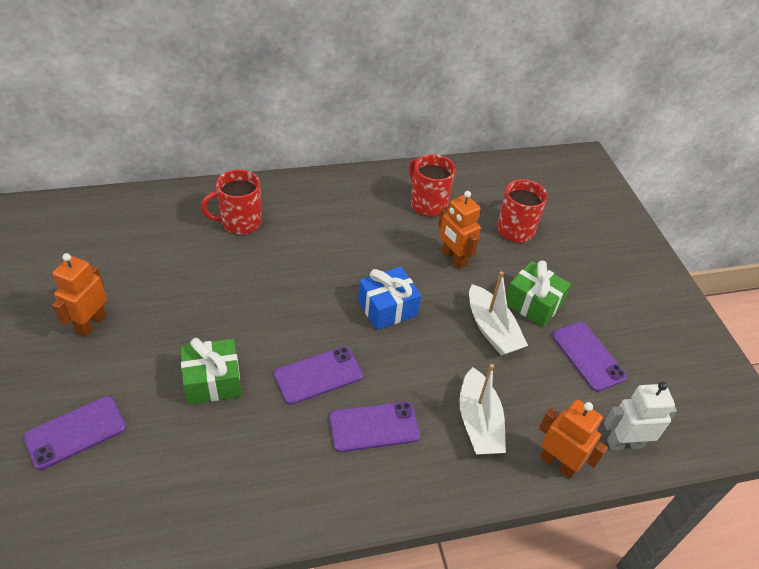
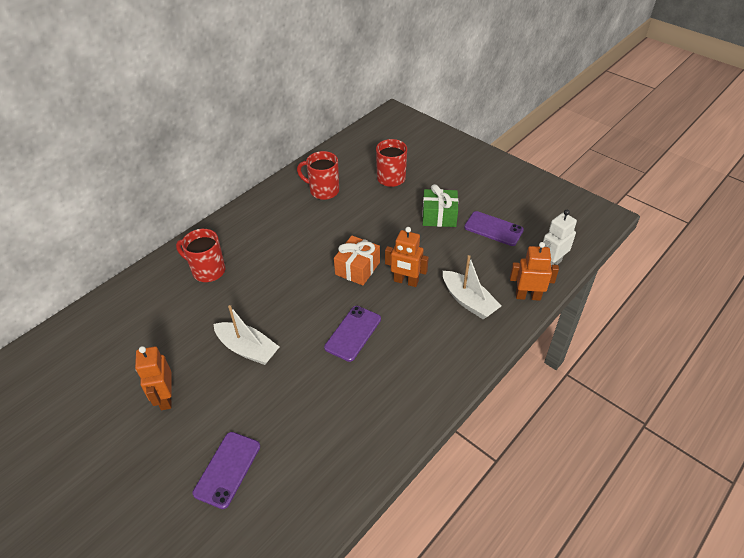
camera: 30 degrees left, 0 degrees up
(213, 381) = (289, 379): green gift -> none
(240, 222) = (207, 270): red mug -> red mug turned 75 degrees clockwise
(374, 427) = (413, 341): purple phone -> none
(387, 308) = (357, 268): blue gift -> orange gift
(453, 259) = (370, 216): orange robot -> orange robot (405, 281)
(492, 329) = (429, 245): white boat -> white boat (247, 349)

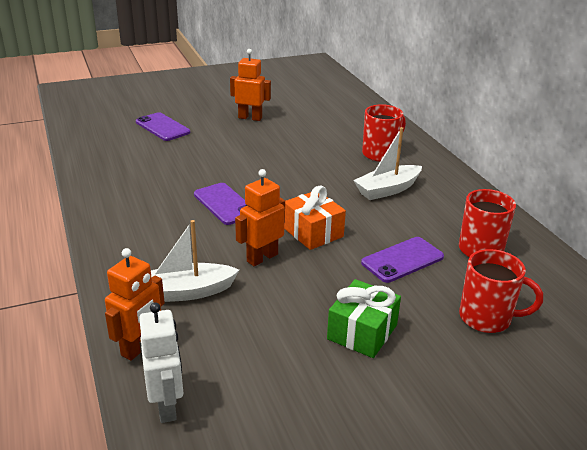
camera: 115 degrees right, 15 degrees down
(247, 349) = (263, 153): white boat -> white boat (387, 190)
(493, 229) = (293, 379): purple phone -> purple phone (402, 260)

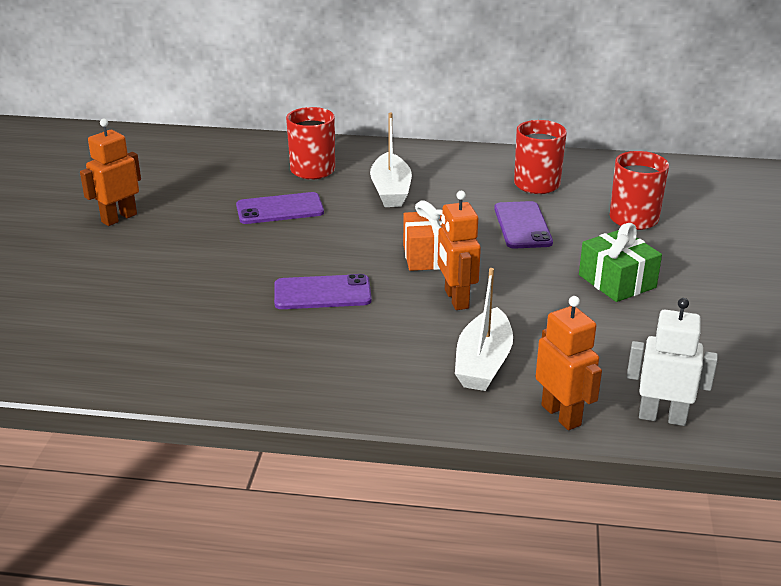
camera: 60 degrees left, 0 degrees up
(162, 127) = (57, 288): purple phone -> purple phone (280, 209)

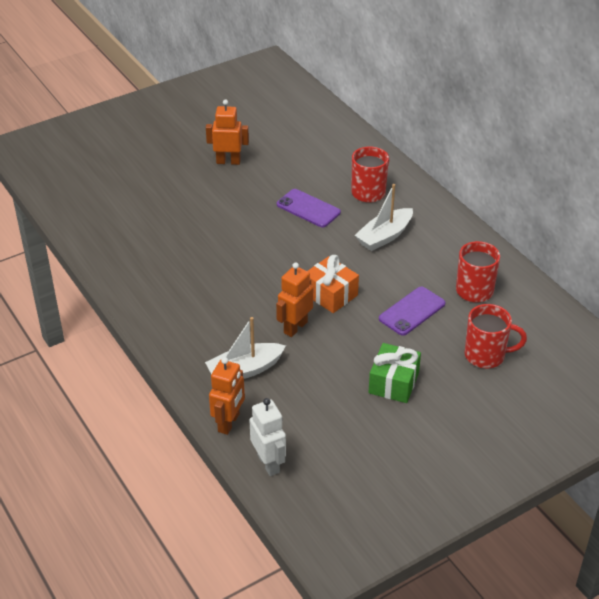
camera: 50 degrees right, 10 degrees up
(322, 293) = (243, 275): purple phone -> none

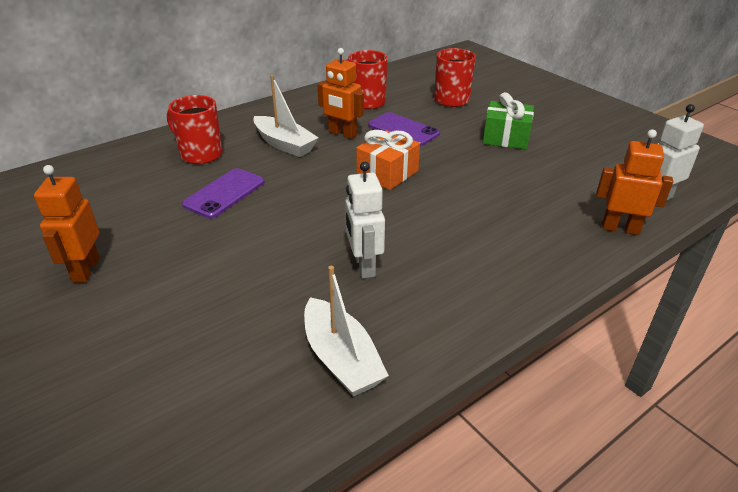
camera: 95 degrees left, 5 degrees down
(209, 274) = (364, 266): none -> white robot
(244, 370) = (532, 223): white boat -> white boat (341, 359)
(295, 327) = (448, 193): orange robot -> orange robot (342, 134)

